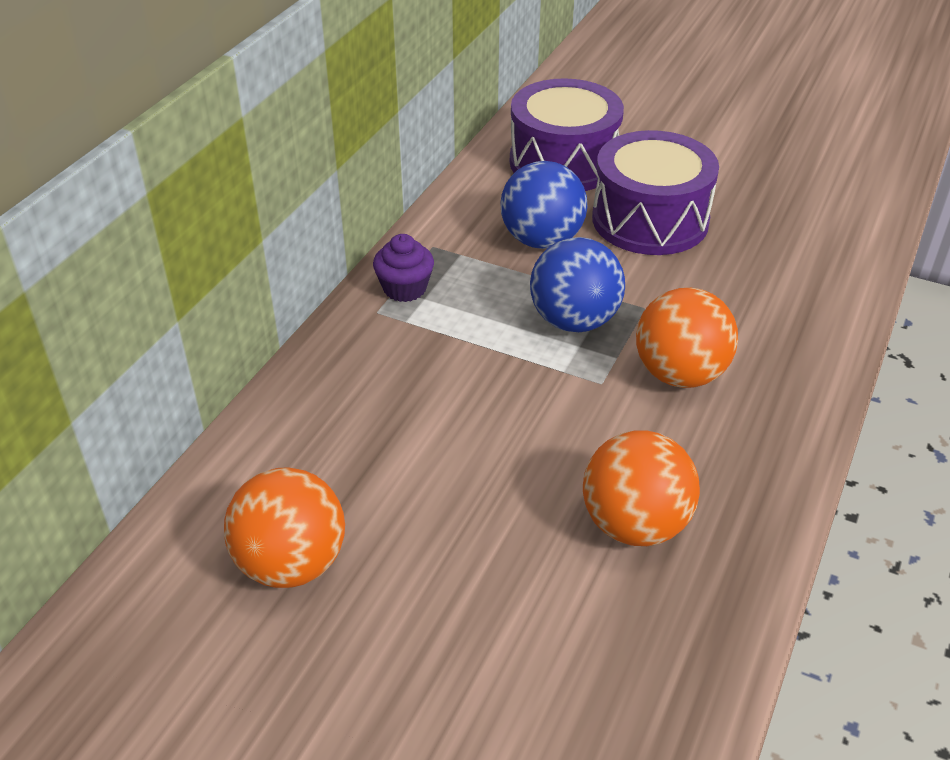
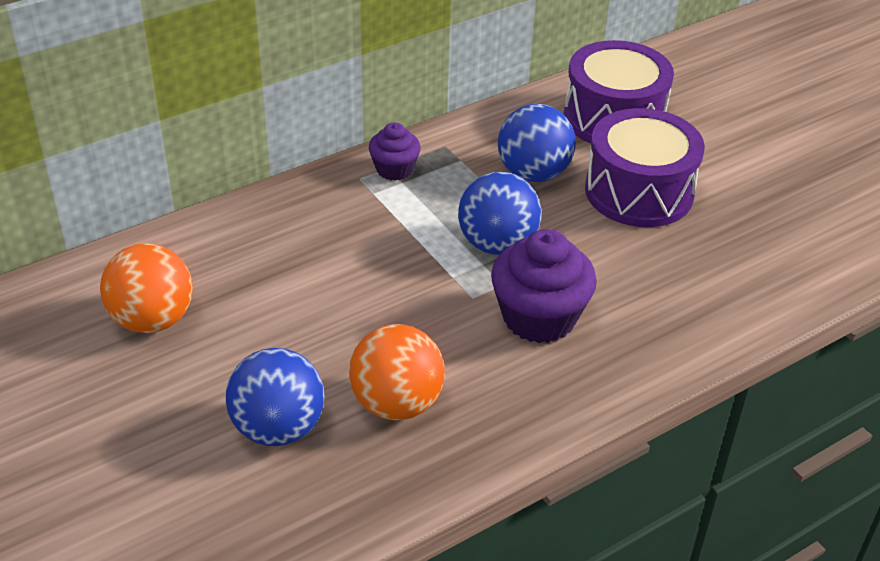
camera: 30 degrees right, 0 degrees up
(543, 614) = (278, 428): none -> blue ball
(680, 374) = (539, 317): orange ball -> purple cupcake

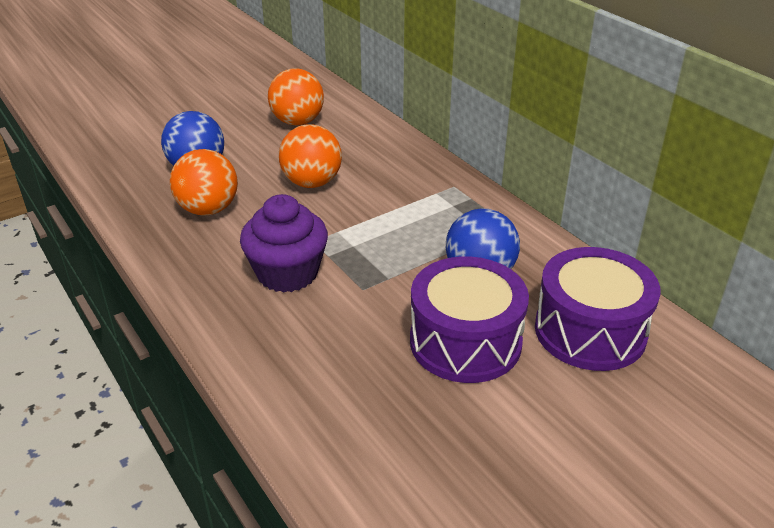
camera: 90 degrees right, 5 degrees down
(337, 300) = (312, 183): none -> orange ball
(394, 169) = (468, 201): purple cupcake -> none
(497, 244) = (377, 252): blue ball -> none

